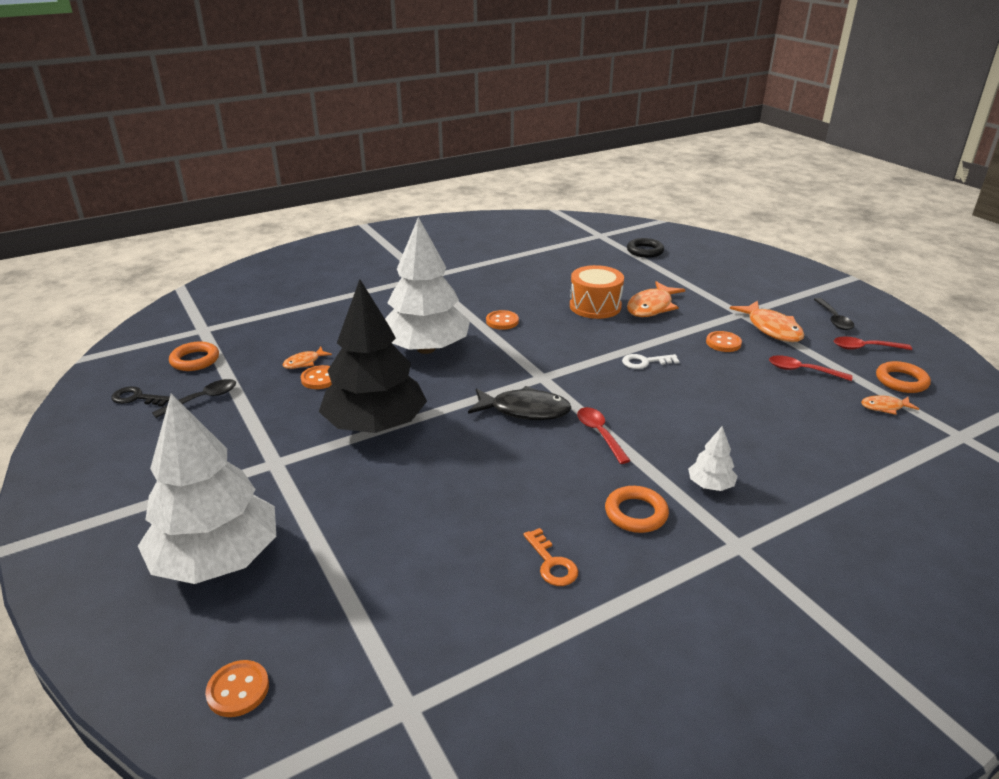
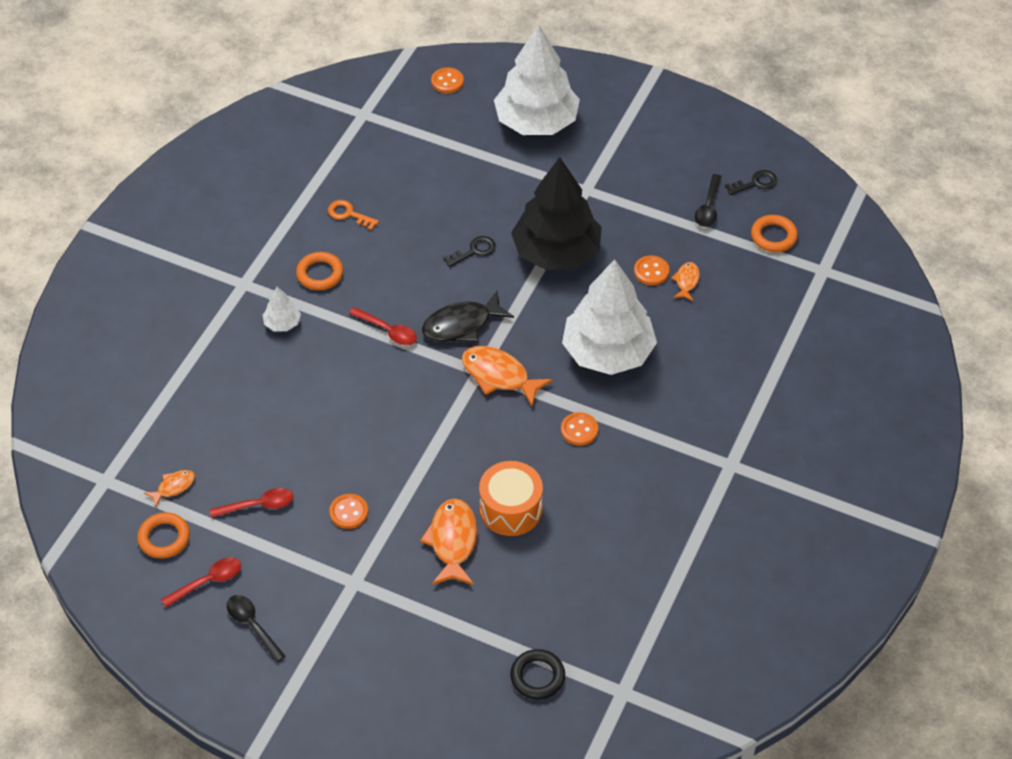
camera: 145 degrees right, 20 degrees up
(449, 460) = (474, 251): none -> black key
(645, 362) = (405, 440): white key -> none
(771, 329) = (311, 567): orange fish -> orange fish (499, 376)

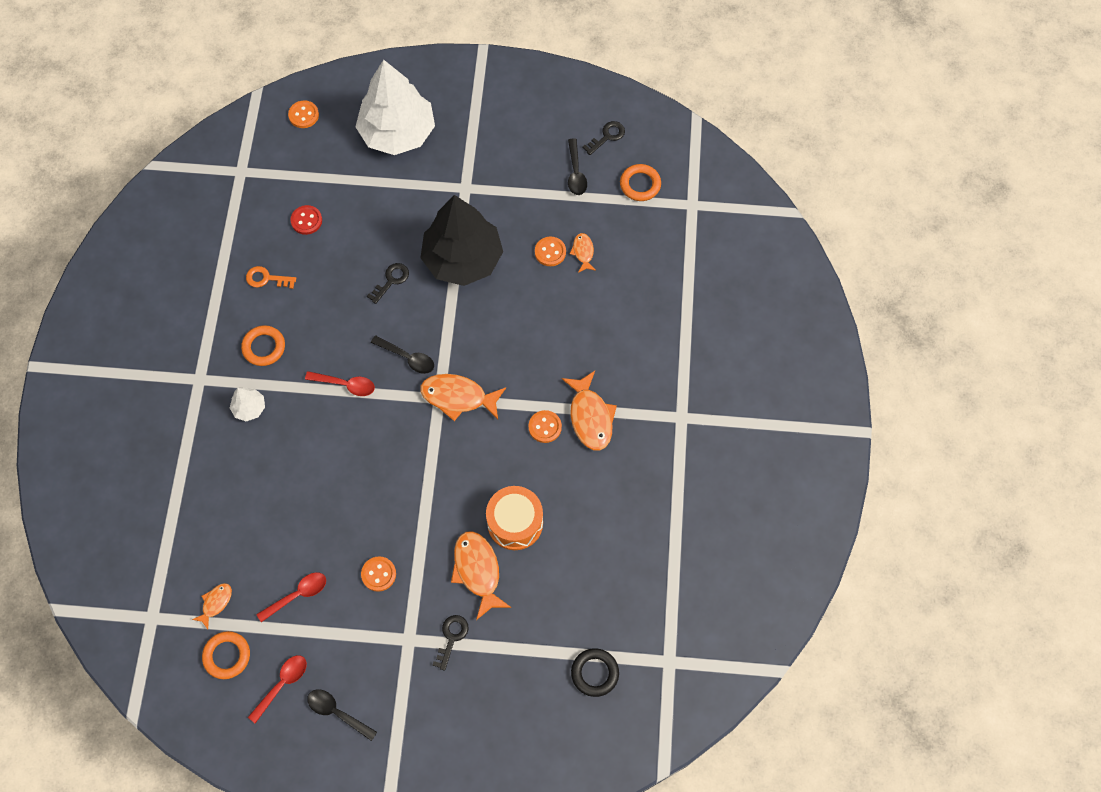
camera: 20 degrees left, 15 degrees up
(399, 594) = (451, 638): none -> black key
(410, 174) = (306, 220): none -> red button
(462, 325) = (407, 358): black fish -> black spoon
(608, 352) = (542, 343): white tree -> none
(632, 435) = (590, 417): none -> orange fish

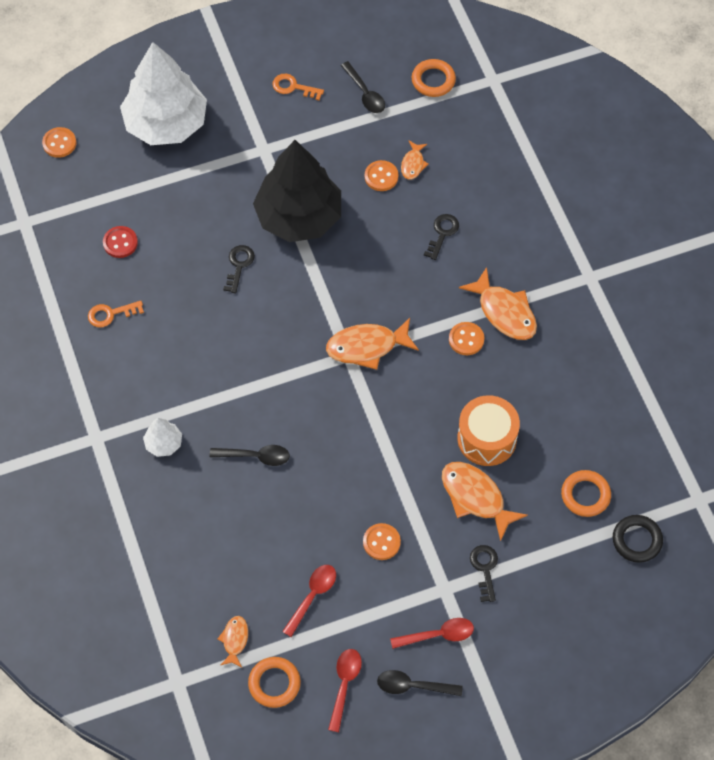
camera: 25 degrees left, 5 degrees down
(264, 347) = (145, 380): orange ring -> orange ring (585, 495)
(345, 384) = (248, 381): red spoon -> red spoon (438, 635)
(407, 358) = (296, 331): black spoon -> black spoon (255, 456)
(519, 143) = (293, 87): none -> orange key
(583, 252) = (413, 164): orange fish -> orange fish turned 135 degrees counterclockwise
(607, 136) = (376, 48): black key -> black key (442, 233)

